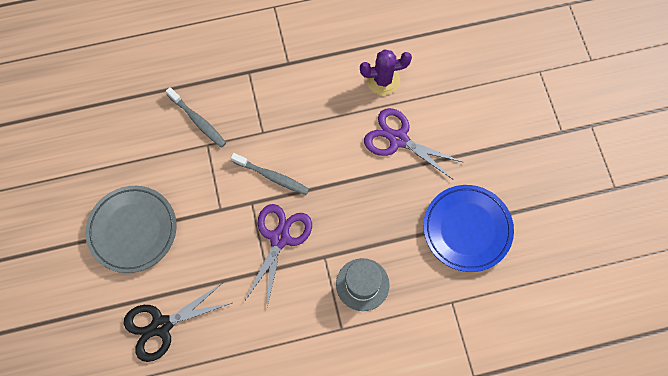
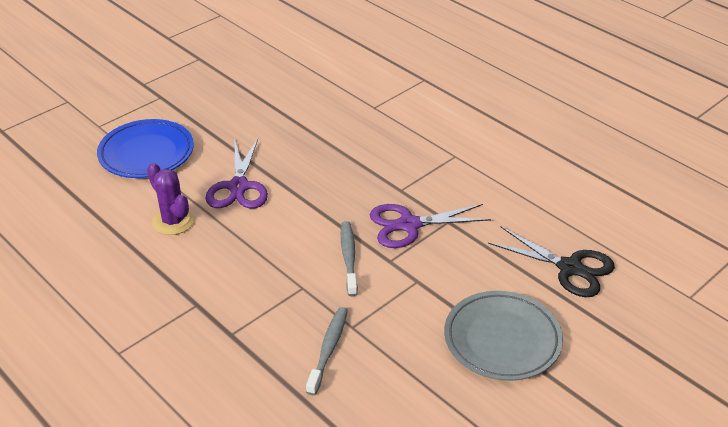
camera: 120 degrees left, 30 degrees down
(362, 284) = (405, 158): grey hat -> none
(467, 229) = (301, 118): blue plate -> blue plate (146, 153)

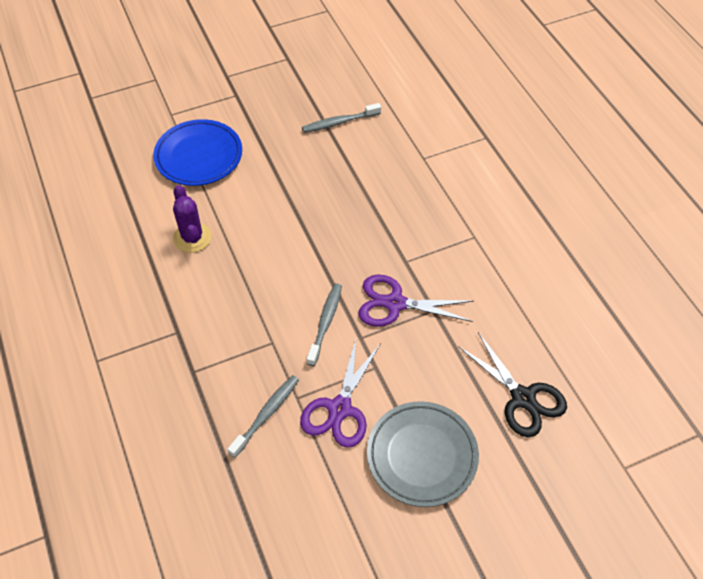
camera: 20 degrees right, 15 degrees up
(238, 187) = (262, 216): purple scissors -> purple scissors (340, 409)
(278, 97) = (339, 122): none -> grey toothbrush

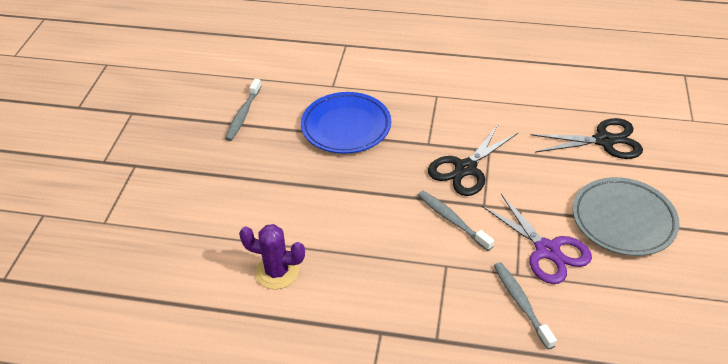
camera: 55 degrees left, 10 degrees down
(199, 156) = (181, 224): blue plate -> blue plate (346, 127)
(395, 303) = (465, 169): purple scissors -> black scissors

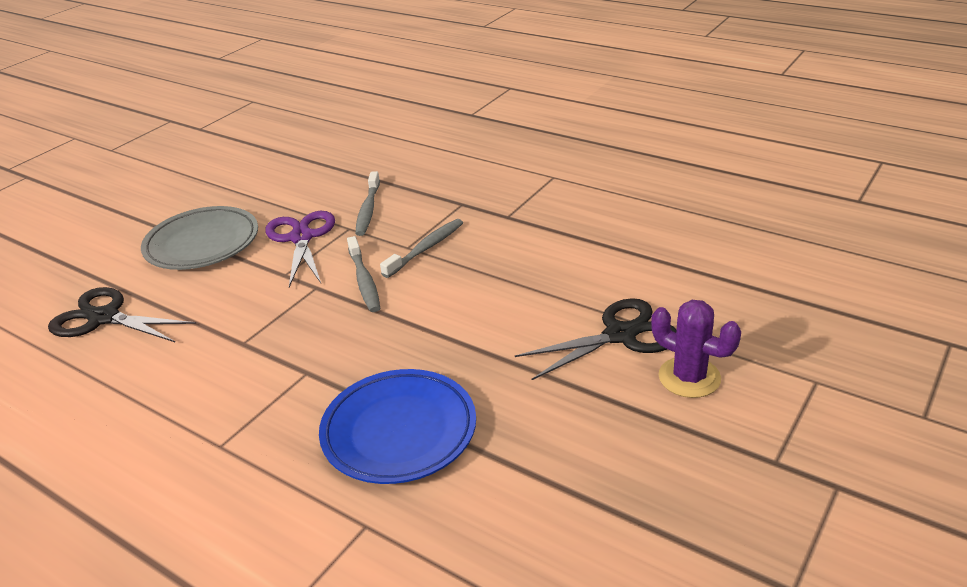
camera: 155 degrees left, 10 degrees down
(243, 114) = (559, 510): grey toothbrush -> grey toothbrush (425, 249)
(277, 272) = (587, 277): purple cactus -> purple cactus (689, 377)
(465, 169) = (294, 328): black scissors -> black scissors (620, 335)

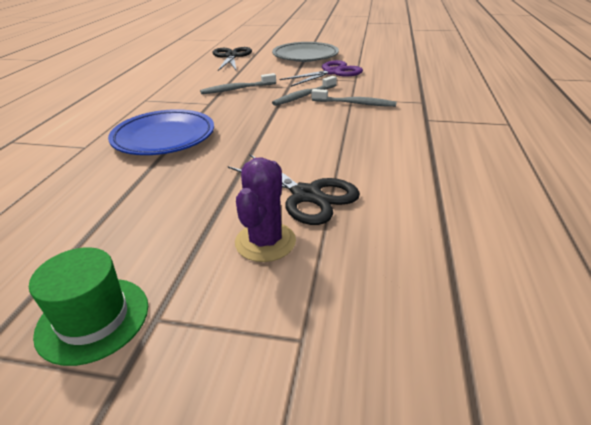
camera: 65 degrees right, 0 degrees up
(368, 209) = (381, 80): grey toothbrush -> grey toothbrush (237, 89)
(766, 504) = (93, 319): none -> green hat

